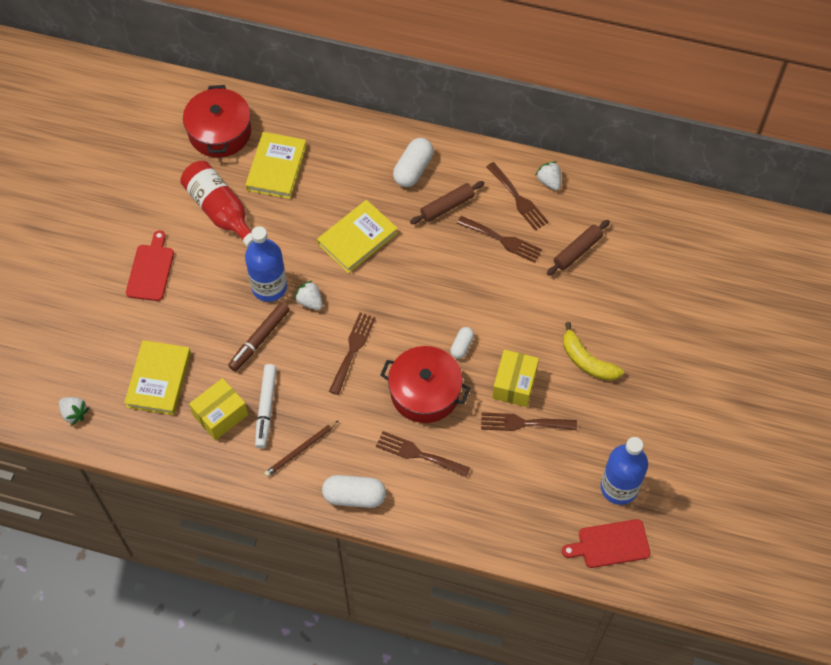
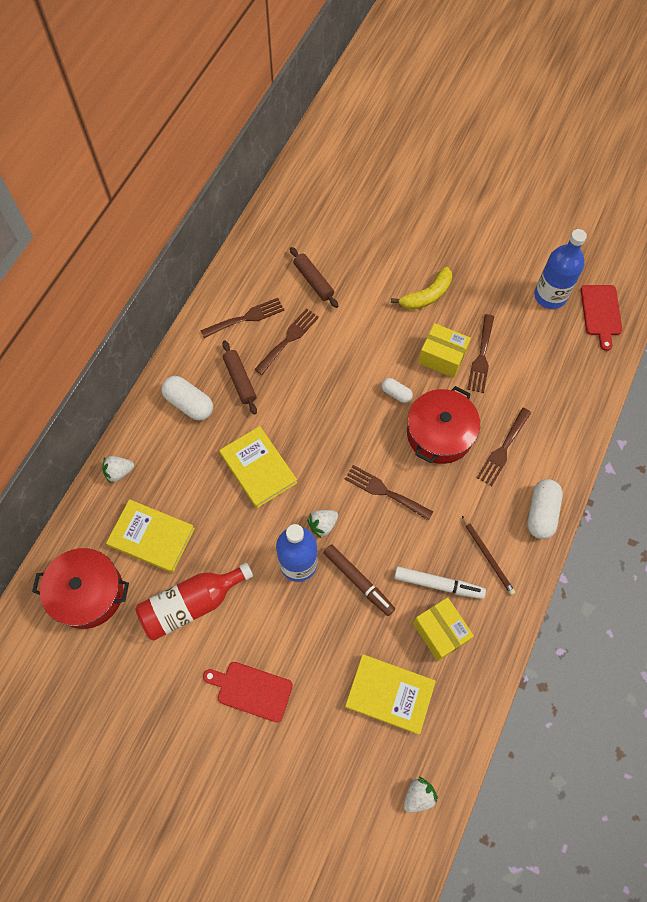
camera: 80 degrees left, 5 degrees up
(549, 181) = (233, 289): white strawberry -> white strawberry (119, 472)

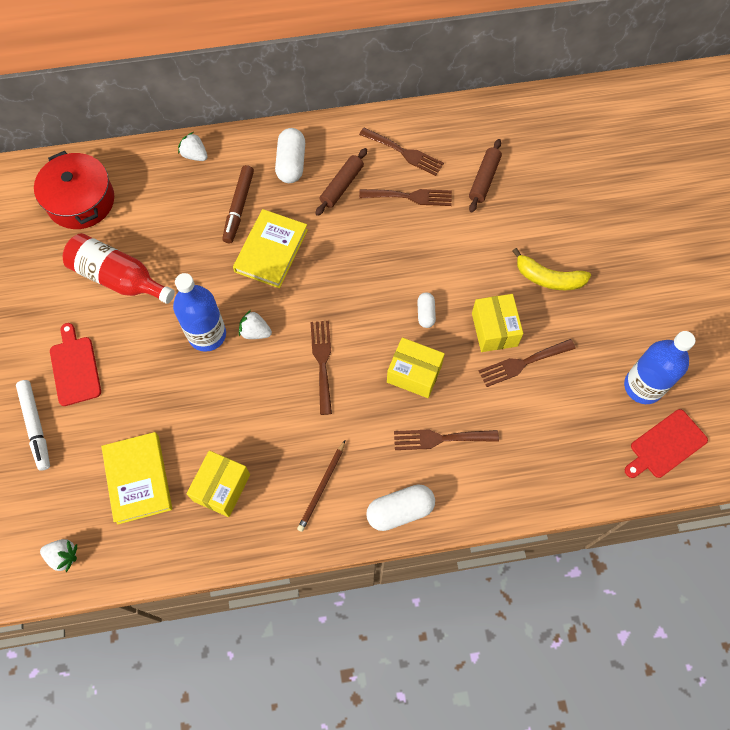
camera: 55 degrees right, 0 degrees up
(151, 537) = (156, 213): yellow book -> none
(358, 581) = (223, 392): brown marker -> brown marker (239, 207)
(438, 584) = (265, 460): white marker -> white marker (36, 426)
(439, 433) = (414, 374): red pot -> yellow box

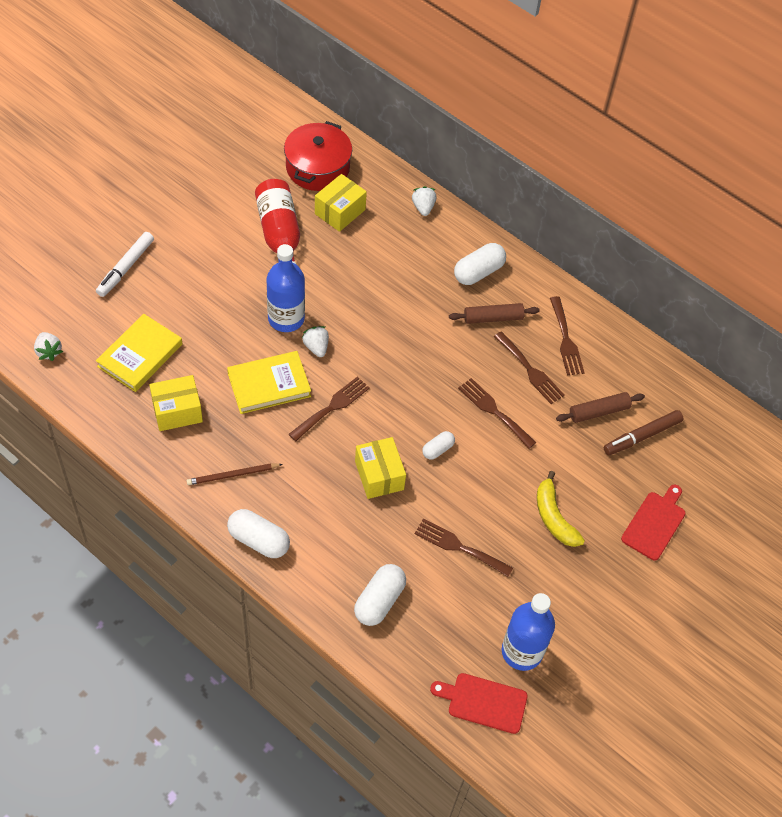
camera: 45 degrees right, 10 degrees down
(75, 368) = (188, 258): red cutting board -> red cutting board (655, 523)
(239, 207) = (407, 265): brown marker -> brown marker (642, 436)
(271, 251) = (392, 311): yellow book -> yellow book (269, 385)
(440, 438) = (341, 529): brown fork -> brown fork (494, 411)
(494, 329) = (470, 507): yellow box -> yellow box (340, 212)
(525, 457) = (379, 601): none -> white capsule

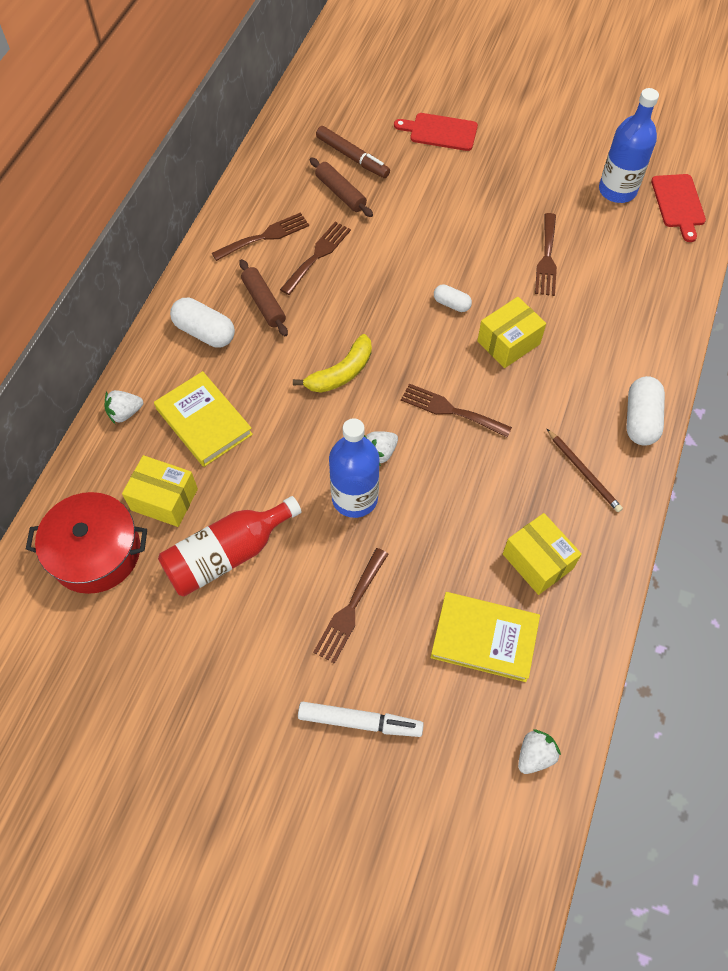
camera: 105 degrees left, 5 degrees up
(269, 385) = (453, 481): yellow book -> yellow book (204, 421)
(379, 601) = (638, 301): white capsule -> none
(494, 411) = (382, 272): brown fork -> brown fork (350, 609)
(554, 517) = (475, 199): yellow banana -> yellow banana (341, 373)

